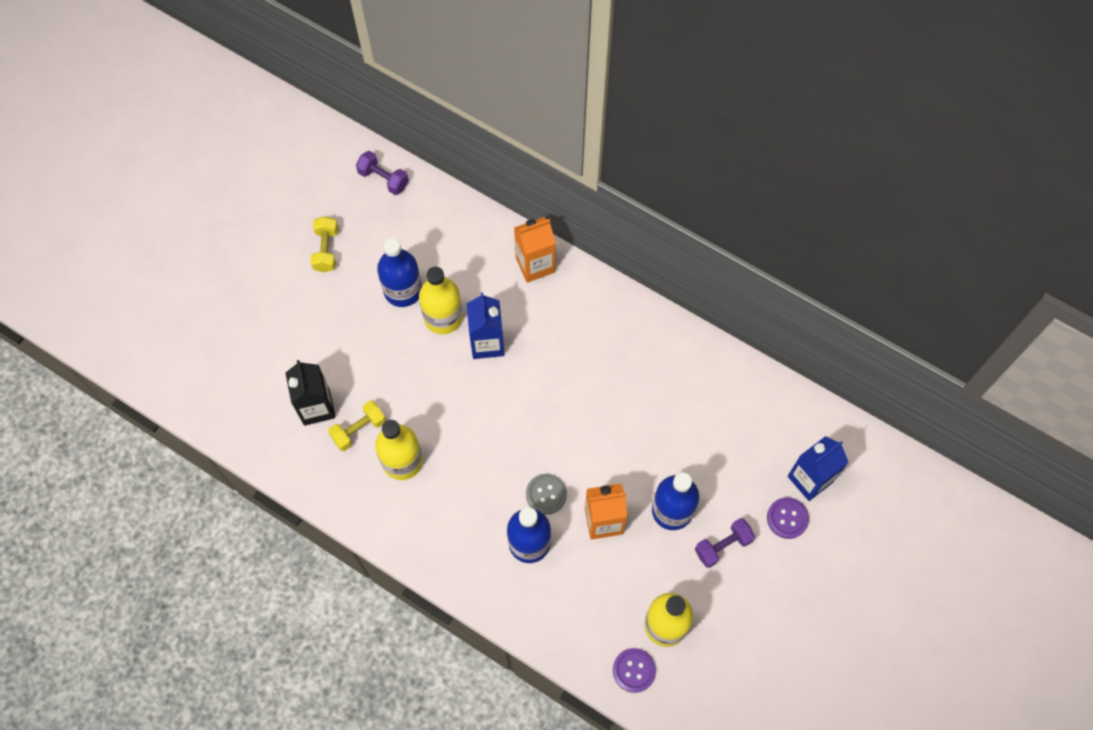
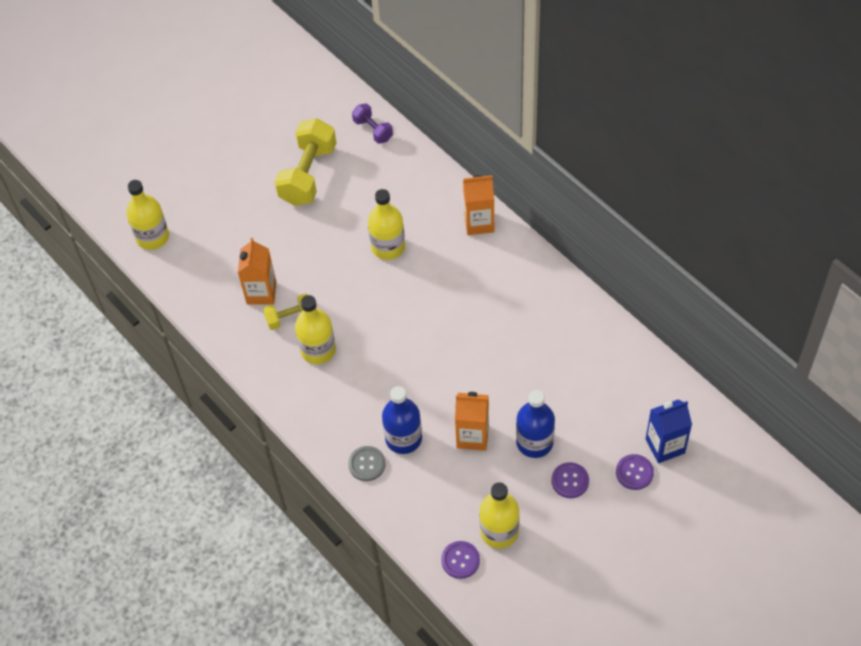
camera: 20 degrees right, 10 degrees down
(169, 369) = (152, 237): none -> yellow bottle
(316, 407) = (261, 292): black carton -> orange carton
(326, 250) = (308, 174): yellow dumbbell -> yellow dumbbell, size x1.89
(403, 290) = (361, 219): blue bottle -> none
(487, 343) = (418, 275): blue carton -> none
(546, 494) = (430, 404): grey button -> grey button (367, 464)
(723, 546) = (570, 481): purple dumbbell -> purple button

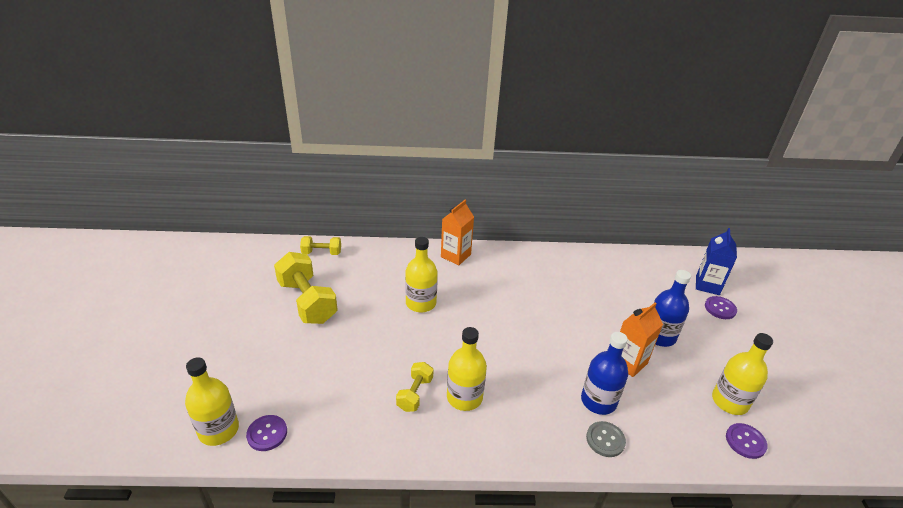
camera: 55 degrees left, 20 degrees down
(261, 292) = (370, 395): orange carton -> none
(373, 130) = (322, 253): purple dumbbell -> yellow dumbbell
(570, 481) = (706, 339): purple button -> purple button (267, 433)

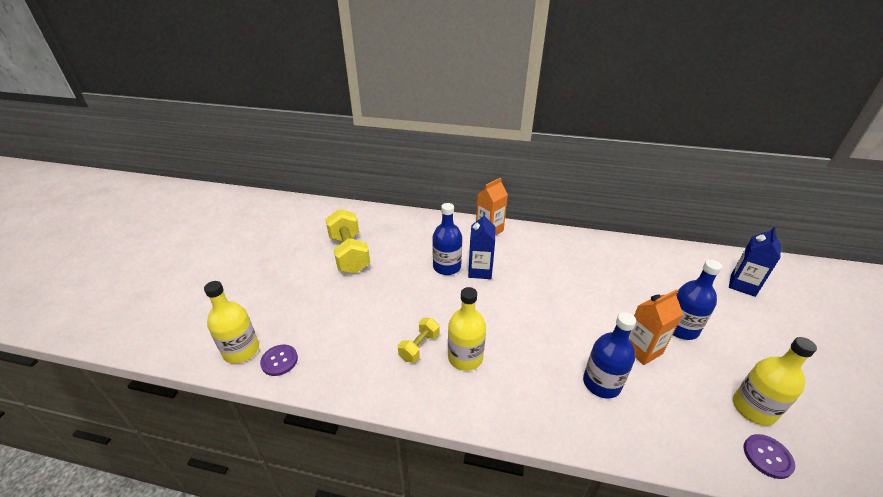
camera: 15 degrees right, 0 degrees up
(322, 253) = (373, 216): yellow dumbbell -> none
(421, 303) = (447, 267): yellow bottle -> blue bottle
(457, 303) = (480, 271): none -> blue carton
(605, 440) = (601, 425): grey button -> none
(720, 308) = (754, 310): purple button -> none

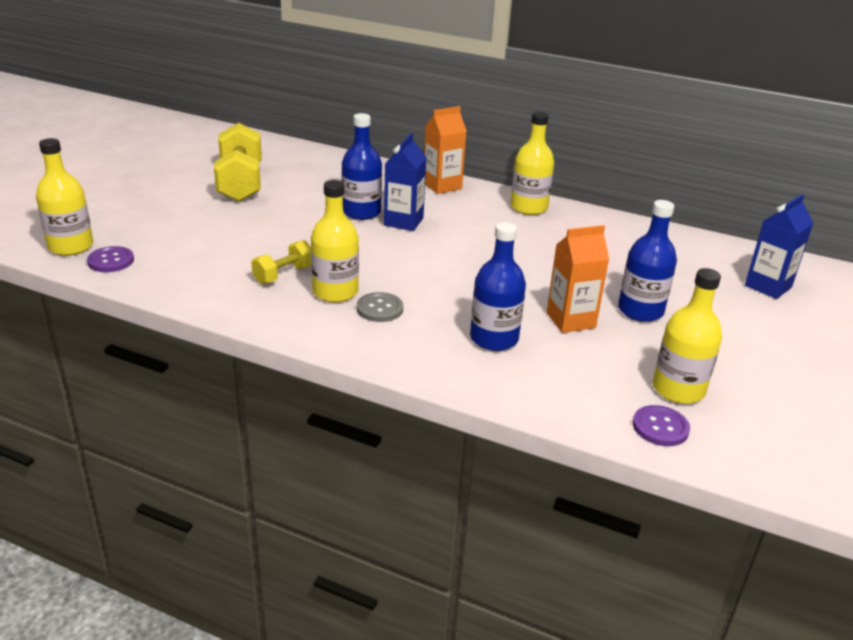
camera: 10 degrees right, 5 degrees down
(506, 369) = (380, 309): none -> grey button
(555, 240) = (528, 207): none -> yellow bottle

